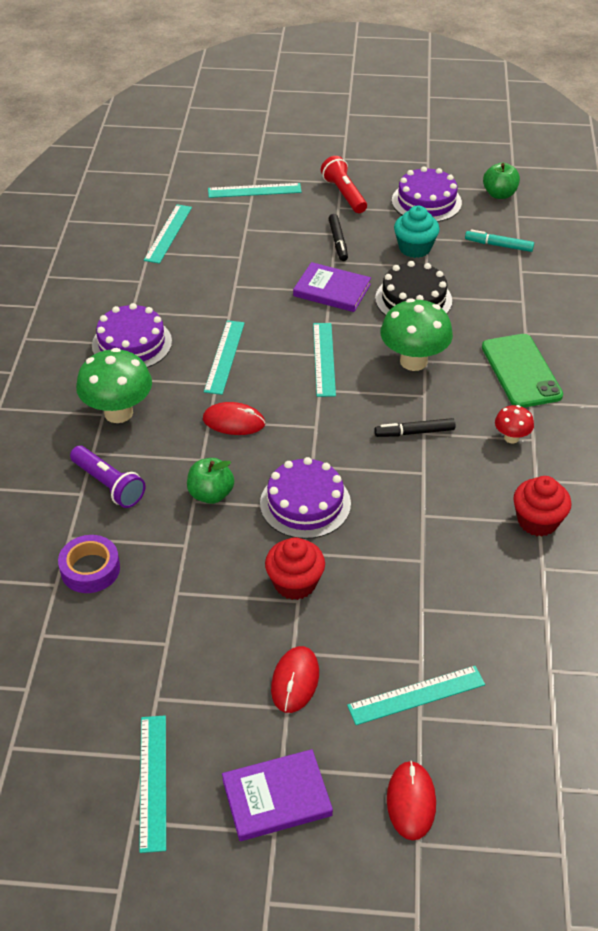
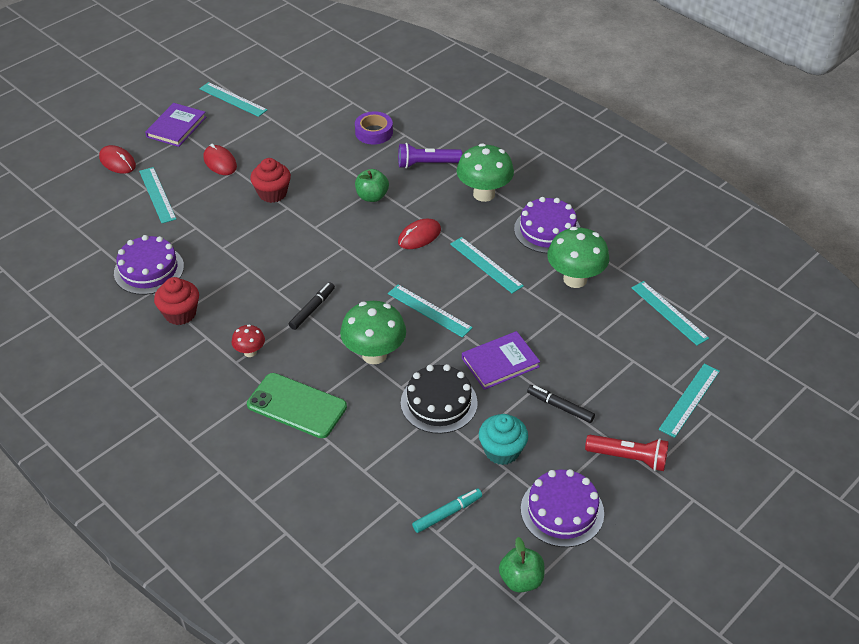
camera: 130 degrees right, 0 degrees up
(183, 297) = (575, 279): none -> green mushroom
(305, 503) = (319, 228): purple cake -> purple cake (149, 269)
(416, 695) = (157, 195): turquoise ruler -> turquoise ruler turned 45 degrees counterclockwise

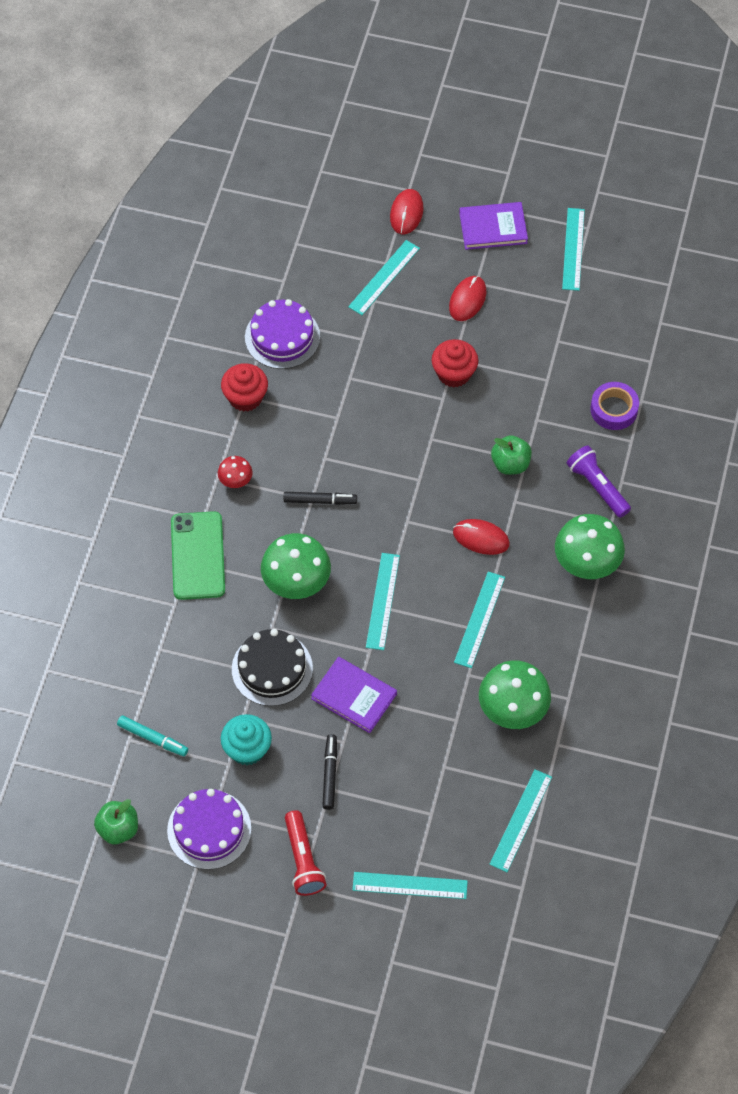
camera: 60 degrees right, 15 degrees up
(547, 230) = (570, 652): purple cake -> none

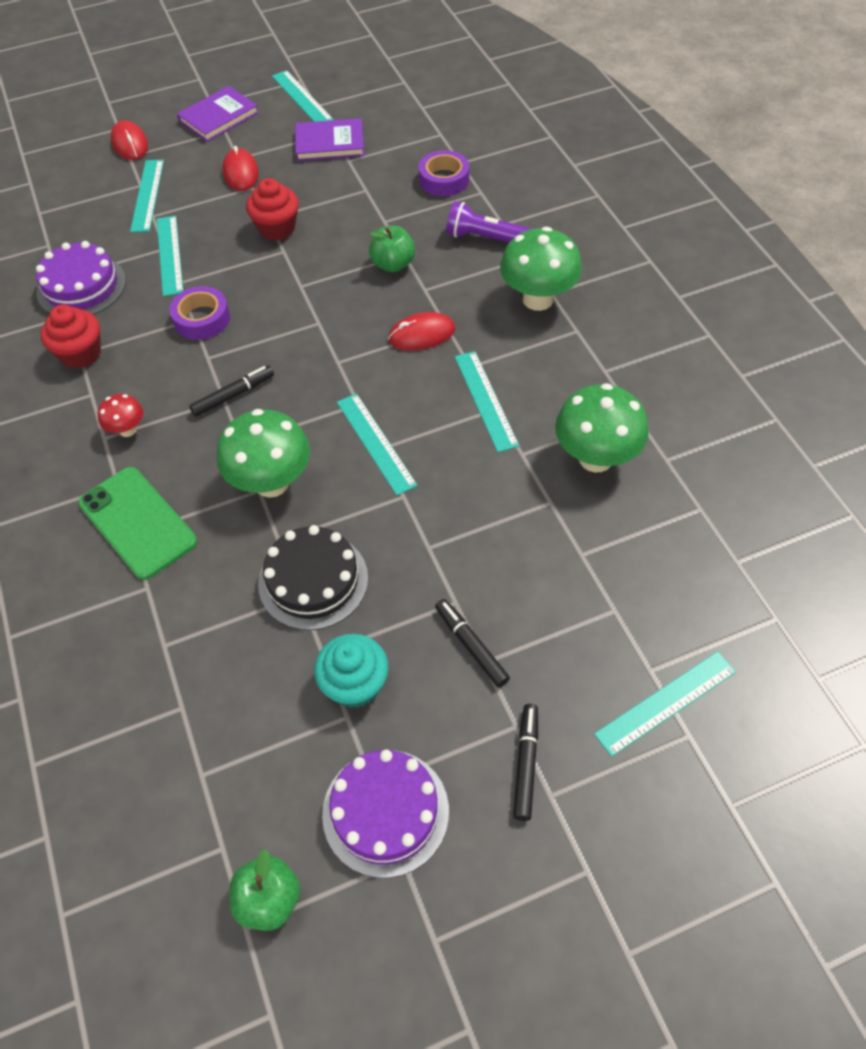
camera: 35 degrees left, 5 degrees down
(153, 738) = (230, 752): turquoise marker -> none
(303, 860) = (526, 764): red flashlight -> black marker
(343, 422) = (202, 319): none -> purple tape
(354, 696) = (426, 549): purple book -> purple book (330, 143)
(520, 820) = (706, 552): turquoise ruler -> turquoise ruler (169, 255)

